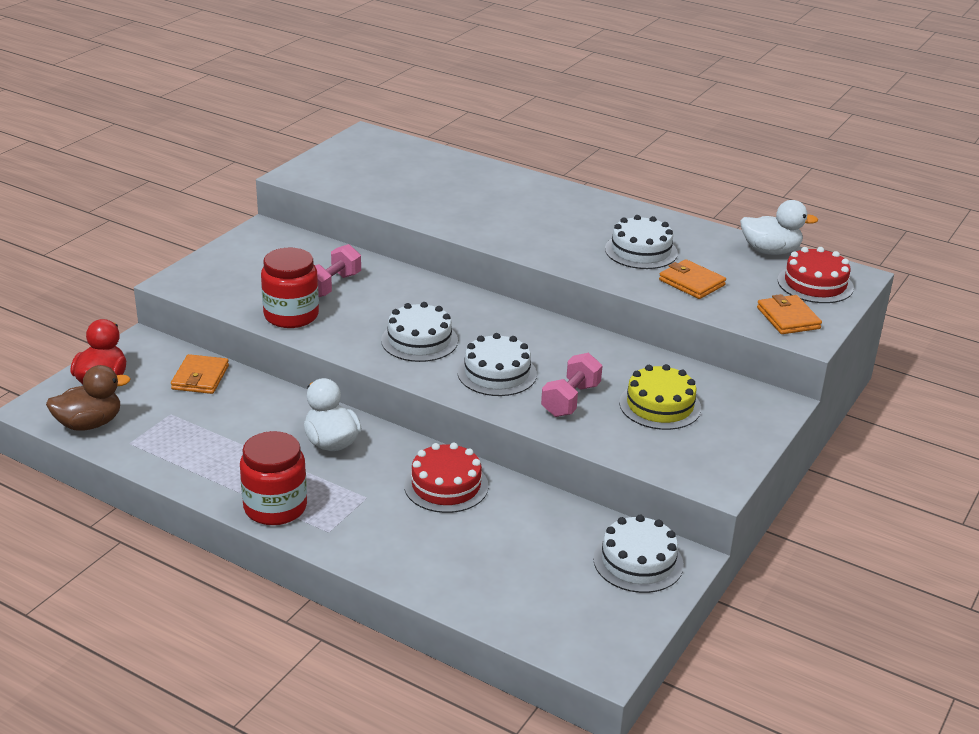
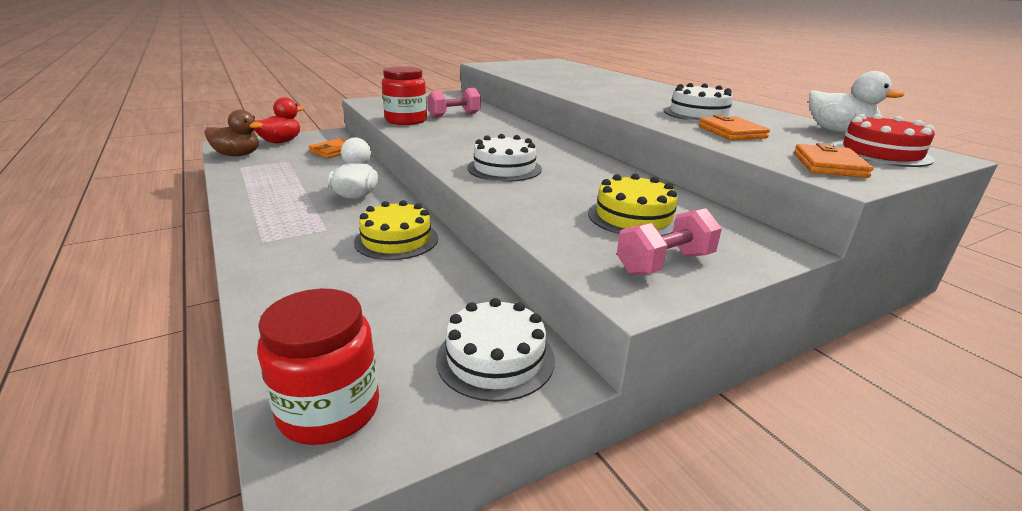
camera: 30 degrees right, 5 degrees down
(275, 507) = (255, 218): red jar -> red jar (329, 410)
(419, 340) = (471, 144): white cake -> none
(446, 485) = (396, 240): red cake -> yellow cake
(570, 400) = (546, 195): pink dumbbell -> pink dumbbell (665, 263)

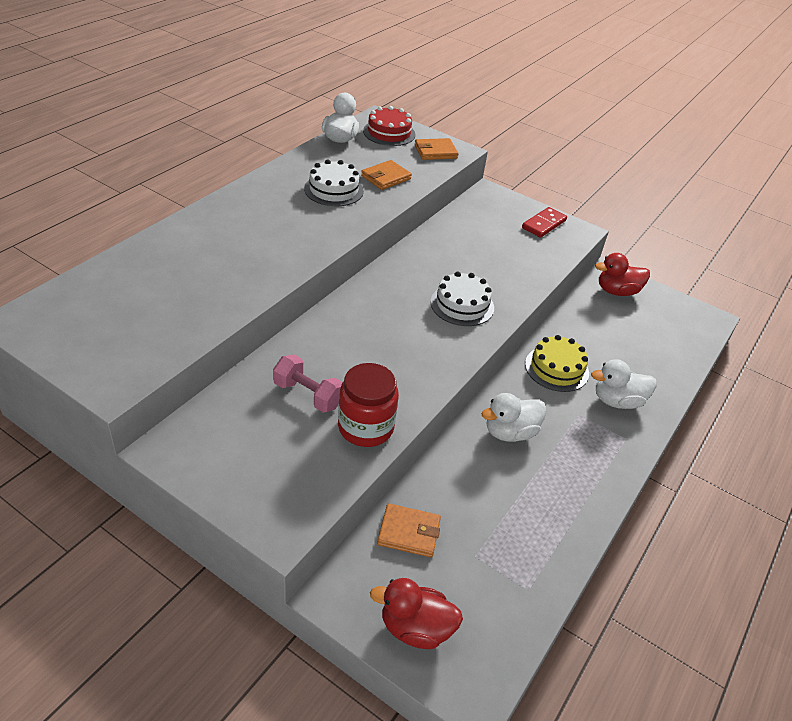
camera: 120 degrees left, 15 degrees up
(238, 155) = (499, 632): brown duck -> none
(306, 257) = (617, 401): none -> white duck
(329, 410) = (689, 326): red jar -> none
(495, 358) = (617, 291): white cake -> red duck
(634, 217) = (497, 237): yellow cake -> none
(665, 263) = (543, 224): pink dumbbell -> red domino

